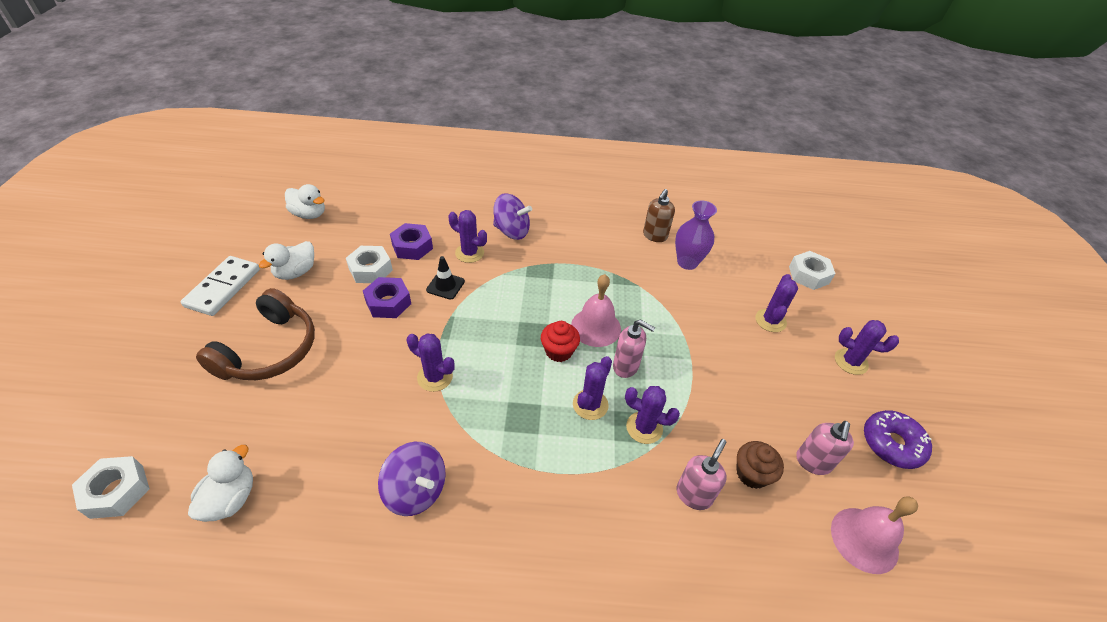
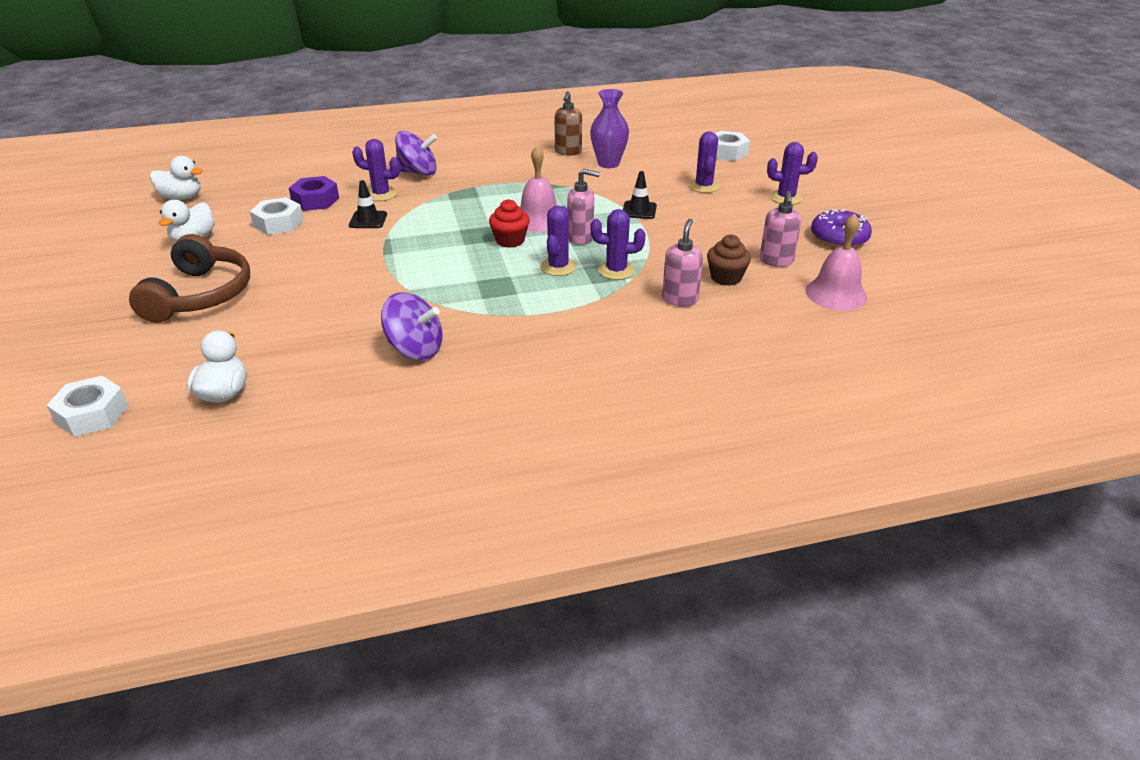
camera: 15 degrees left, 10 degrees down
(223, 288) = (115, 264): white domino -> none
(388, 303) = (313, 241): purple nut -> none
(435, 377) = (392, 279): purple cactus -> none
(695, 340) = (639, 210): none -> black traffic cone

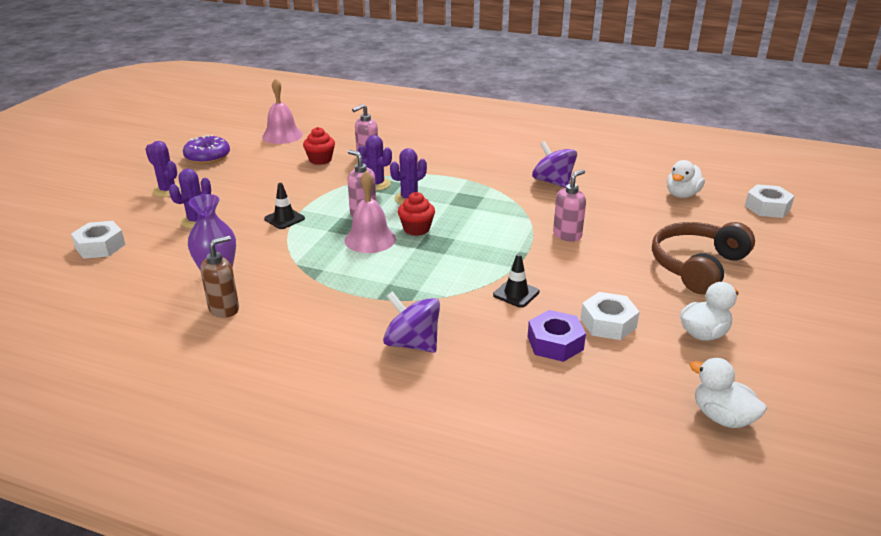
camera: 145 degrees left, 5 degrees down
(381, 194) = (479, 324): purple cactus -> none
(726, 277) = (320, 160): brown cupcake -> red cupcake
(776, 261) = (273, 158): pink soap dispenser -> pink soap dispenser (567, 235)

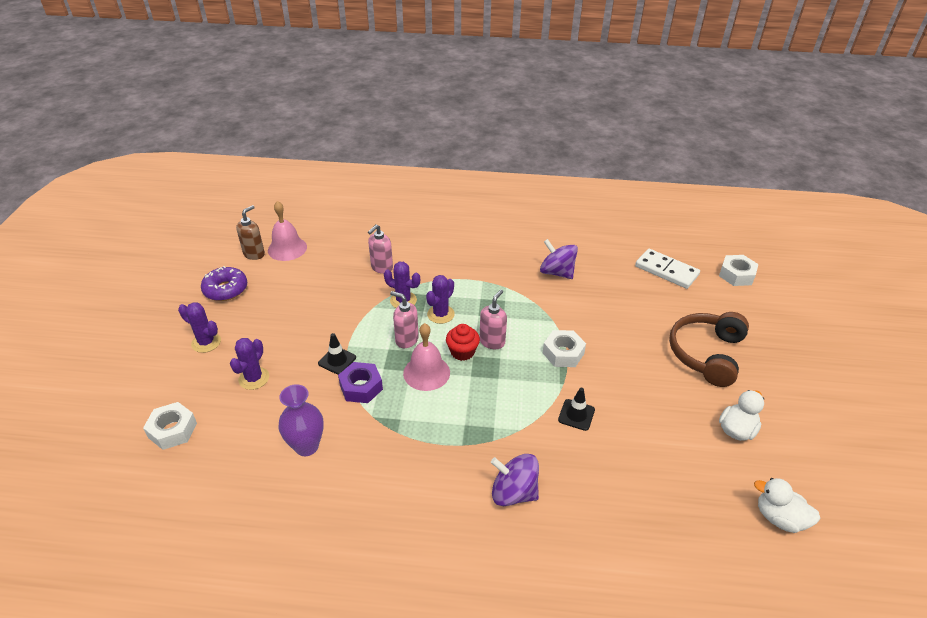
camera: 15 degrees left, 10 degrees up
(224, 309) = (331, 487): brown soap dispenser -> brown soap dispenser (254, 254)
(320, 160) = (338, 276): red cupcake -> none
(555, 343) = (628, 466): purple nut -> purple nut (361, 387)
(567, 235) = (592, 336): pink soap dispenser -> pink soap dispenser (492, 341)
(608, 323) = (661, 434): white nut -> white nut (563, 353)
(682, 195) = (666, 271): white duck -> white domino

